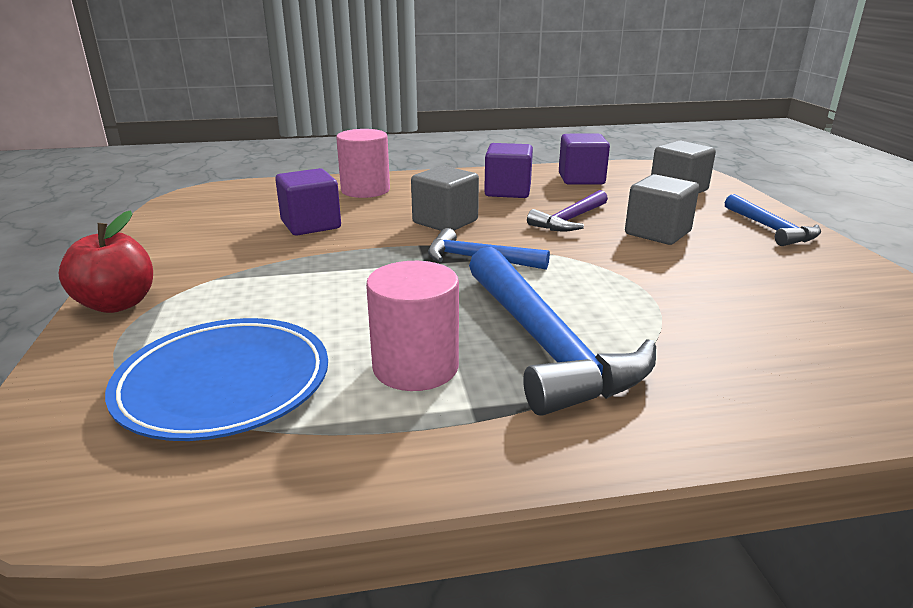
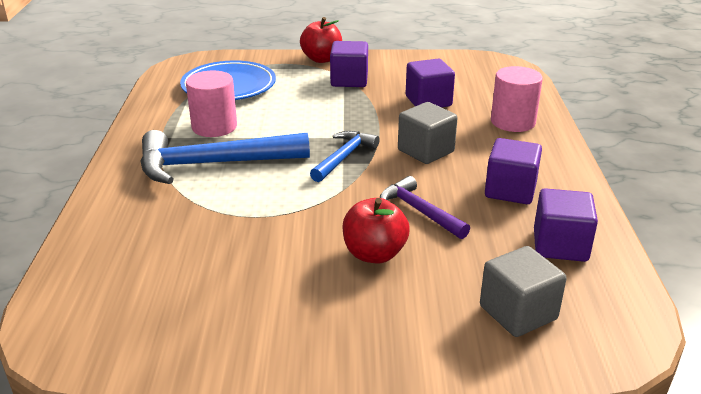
camera: 100 degrees right, 5 degrees up
(227, 274) = (349, 80): none -> purple cube
(657, 233) = (374, 254): grey cube -> red apple
(770, 229) = (367, 339): blue hammer -> none

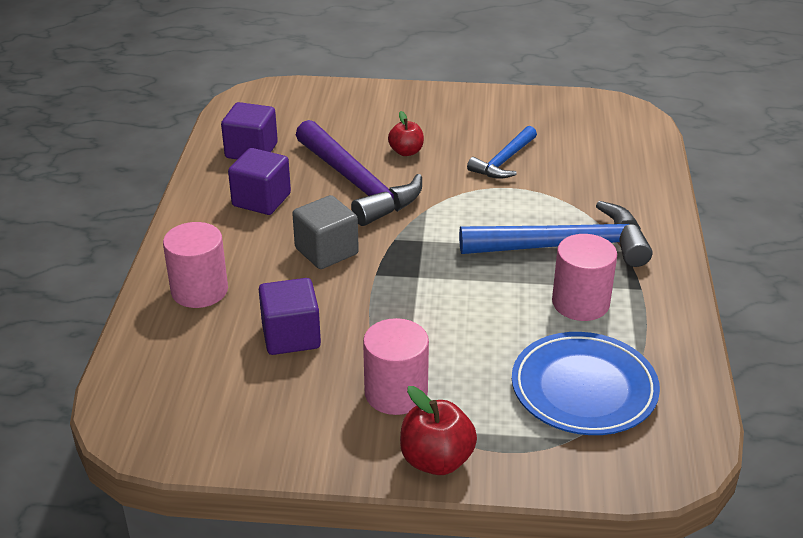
camera: 175 degrees left, 5 degrees up
(344, 157) = (420, 248): blue hammer -> blue hammer (504, 161)
(349, 80) = (396, 393): purple cube -> pink cylinder
(374, 254) = (406, 152): red apple -> red apple, size x0.66
(419, 211) = (357, 184): purple hammer -> purple hammer, size x1.78
(518, 313) = (313, 111): grey cube -> none

